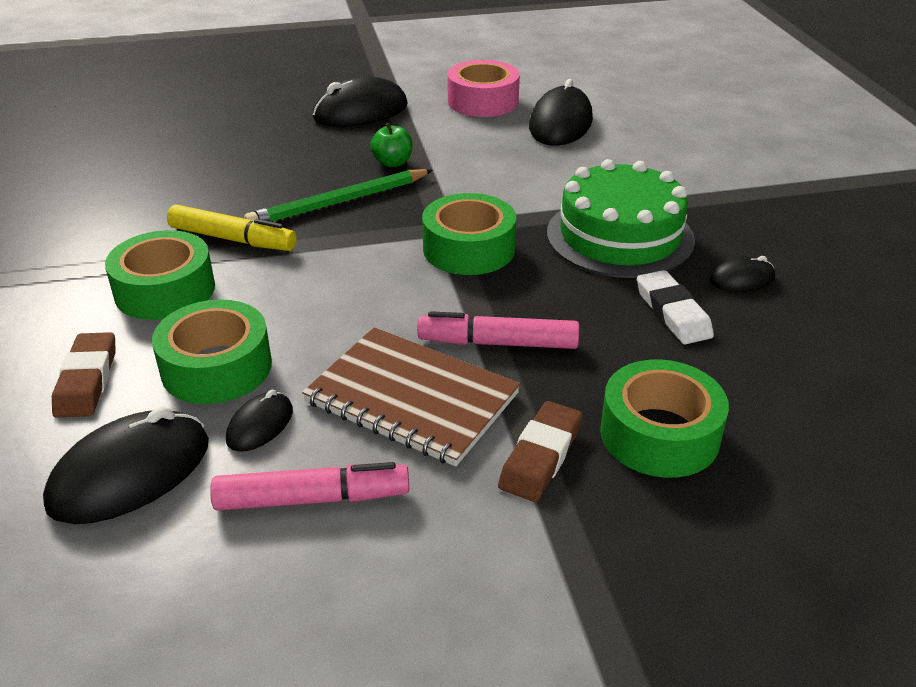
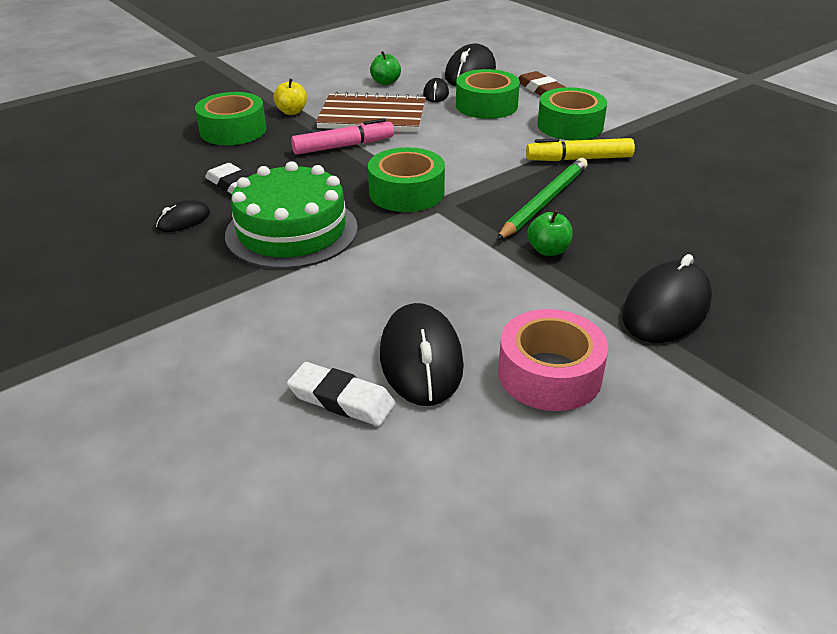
camera: 155 degrees right, 0 degrees up
(312, 498) = (385, 82): pink marker -> green apple
(541, 456) = (292, 112): brown eraser -> yellow apple
(626, 118) = (341, 399): none -> white eraser

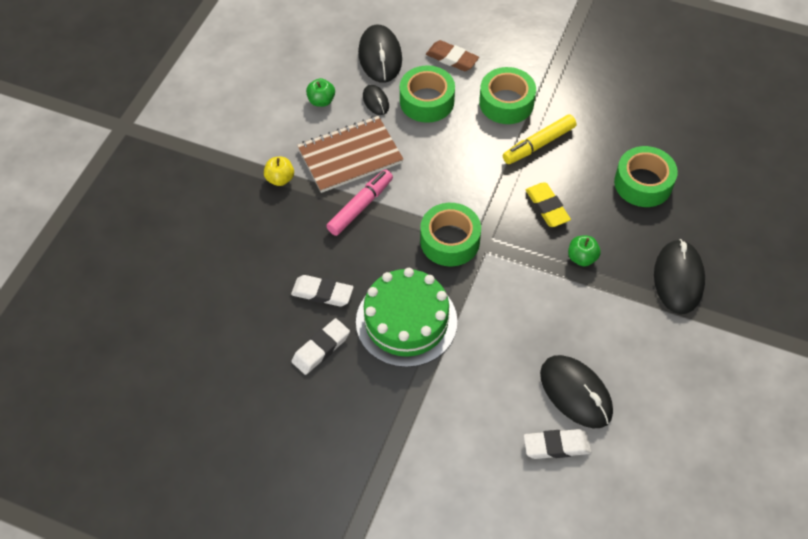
camera: 30 degrees left, 20 degrees up
(183, 220) = (321, 348): black mouse -> white eraser
(233, 130) = (255, 226): green tape -> green tape (643, 183)
(544, 202) = (547, 207): green pencil -> yellow eraser
(549, 374) = (649, 366): pink tape -> none

